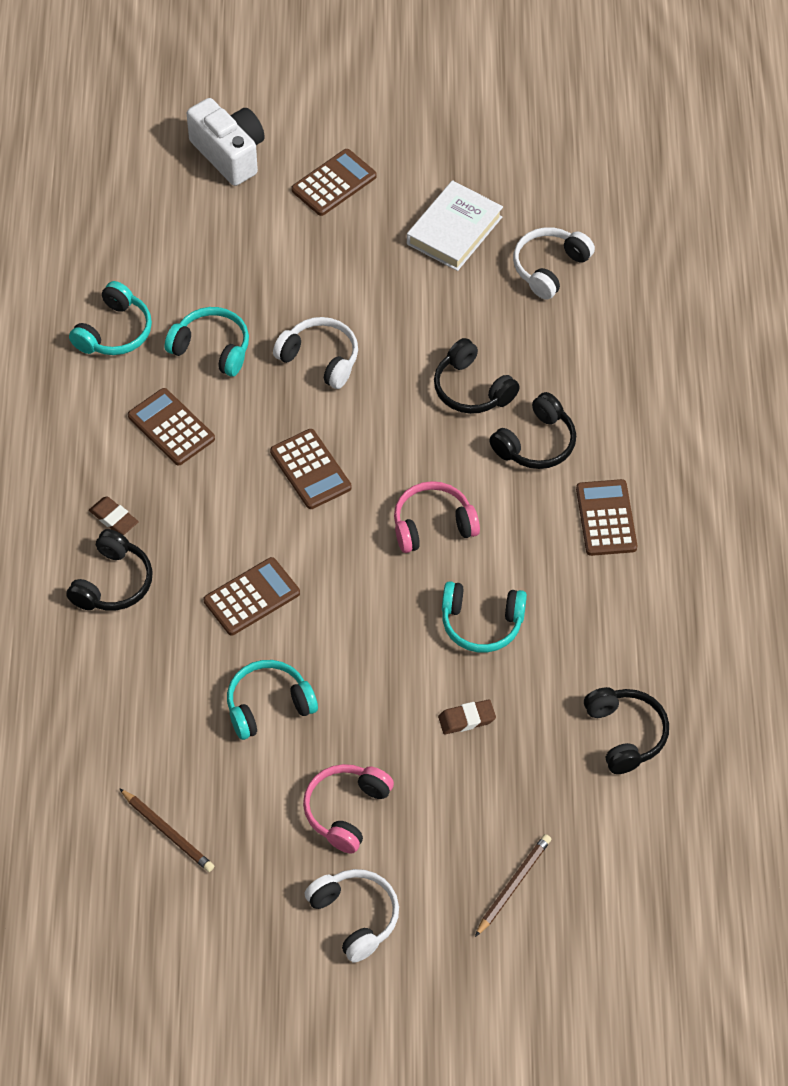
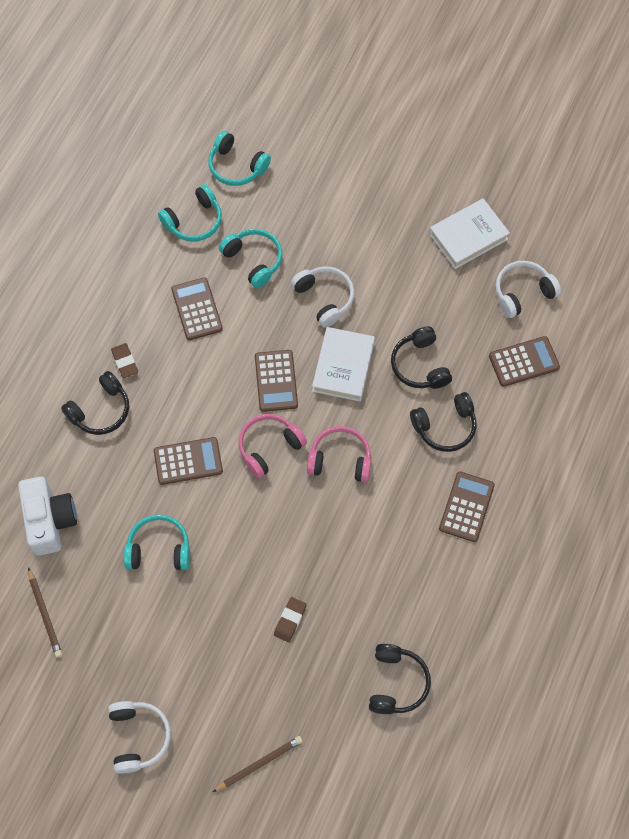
camera: 25 degrees right, 10 degrees up
(229, 154) = (338, 116): white camera -> white camera (50, 521)
(334, 183) = (400, 166): brown calculator -> brown calculator (524, 362)
(346, 811) = (172, 653): pink headphones -> pink headphones (269, 447)
(382, 424) = (343, 367): none -> white book
(466, 719) = (290, 620): brown eraser -> brown eraser turned 75 degrees counterclockwise
(481, 623) = (337, 550): turquoise headphones -> turquoise headphones (236, 166)

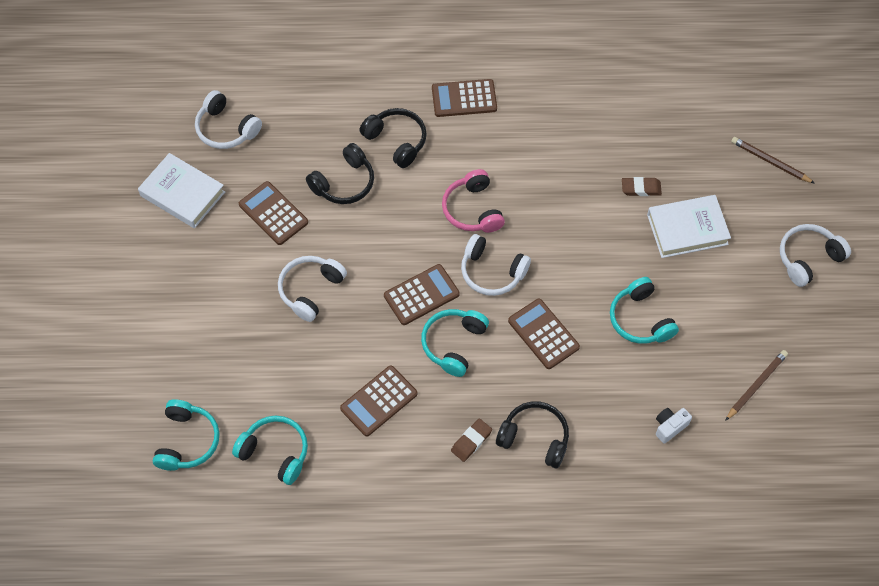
camera: 115 degrees left, 5 degrees down
(50, 521) = (670, 427): white camera -> white camera, size x0.48
(253, 260) = (297, 373): turquoise headphones -> turquoise headphones (453, 344)
(269, 447) = (492, 272): pink headphones -> white headphones
(343, 367) = (377, 244): white book -> white book (687, 229)
(396, 683) = (645, 93): black headphones -> none
(524, 362) = (300, 104): brown calculator -> brown calculator (273, 213)

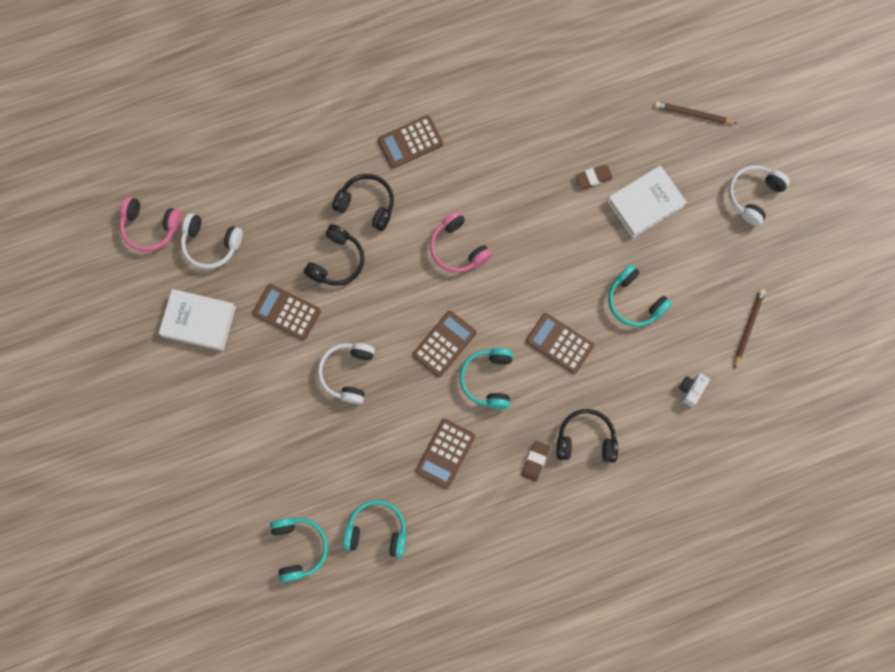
camera: 20 degrees left, 15 degrees up
(174, 95) = (150, 227): none -> pink headphones
(492, 272) = (495, 301): white headphones -> none

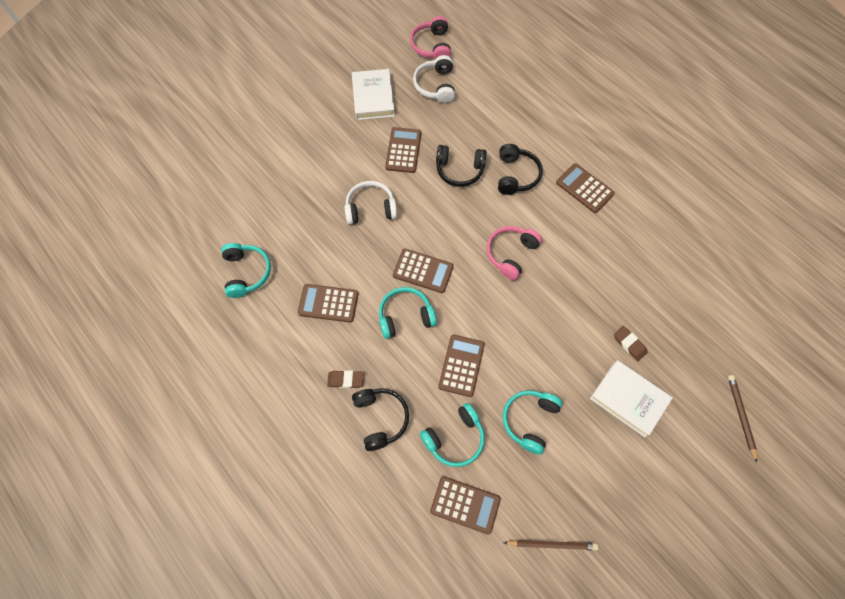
camera: 70 degrees right, 10 degrees down
(299, 547) = (217, 221): turquoise headphones -> turquoise headphones (455, 438)
(691, 390) = (465, 505): white camera -> brown calculator
(753, 196) = (690, 505): white headphones -> none

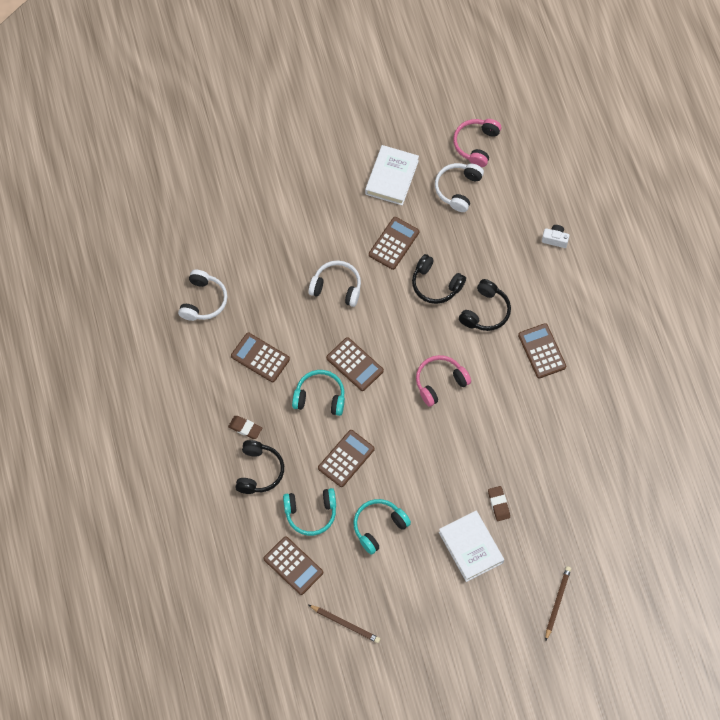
camera: 25 degrees right, 0 degrees up
(246, 273) = (203, 301): turquoise headphones -> white headphones
(540, 93) = (555, 239): none -> white camera

